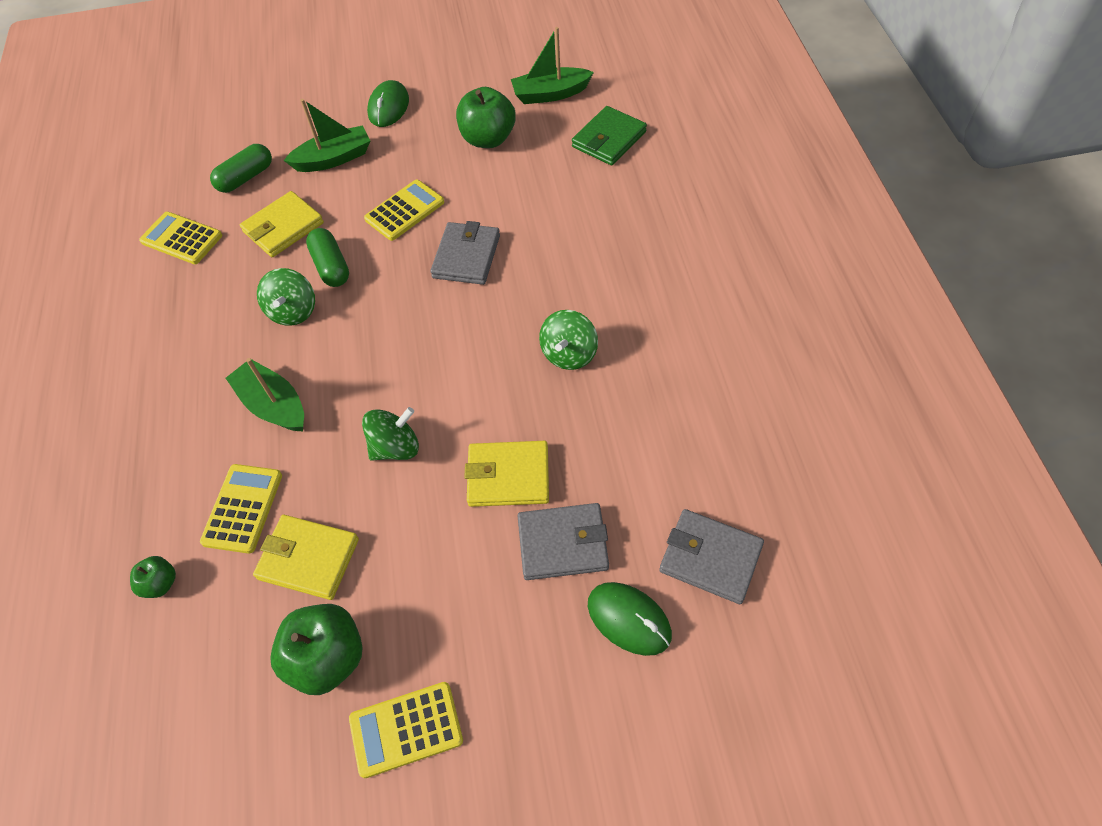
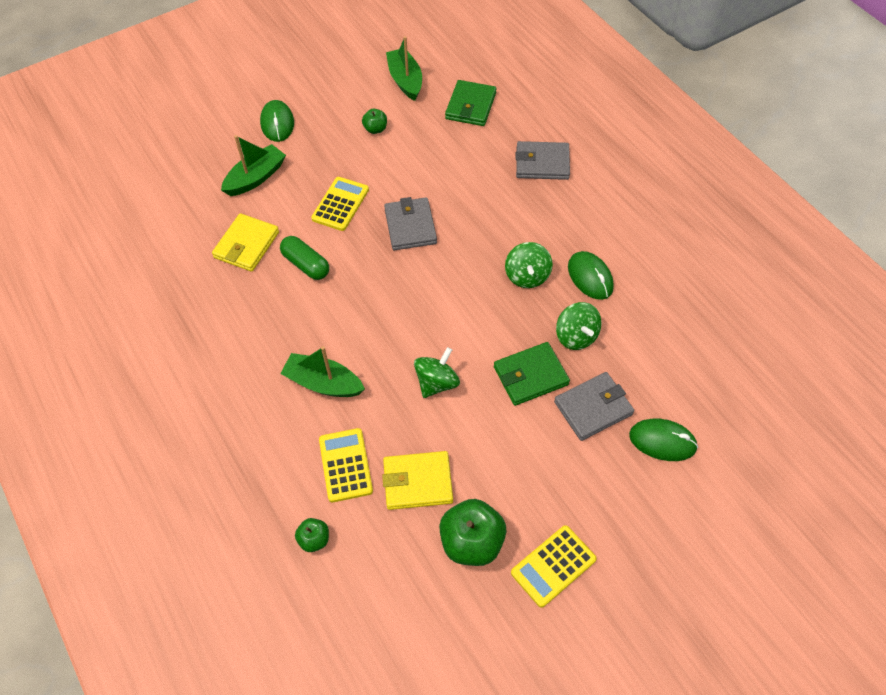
camera: 25 degrees left, 0 degrees up
(181, 239) = (162, 278): yellow calculator -> none
(246, 178) = (188, 213): green capsule -> none
(293, 311) = (295, 308): green spinning top -> green spinning top (576, 336)
(488, 139) = (375, 129): green apple -> green apple, size x0.52
(508, 476) = (530, 376): yellow wallet -> green wallet
(550, 94) = (405, 80): green boat -> green boat turned 105 degrees clockwise
(645, 378) = (590, 277): none -> green mouse
(710, 558) = (694, 383): grey wallet -> grey wallet (542, 163)

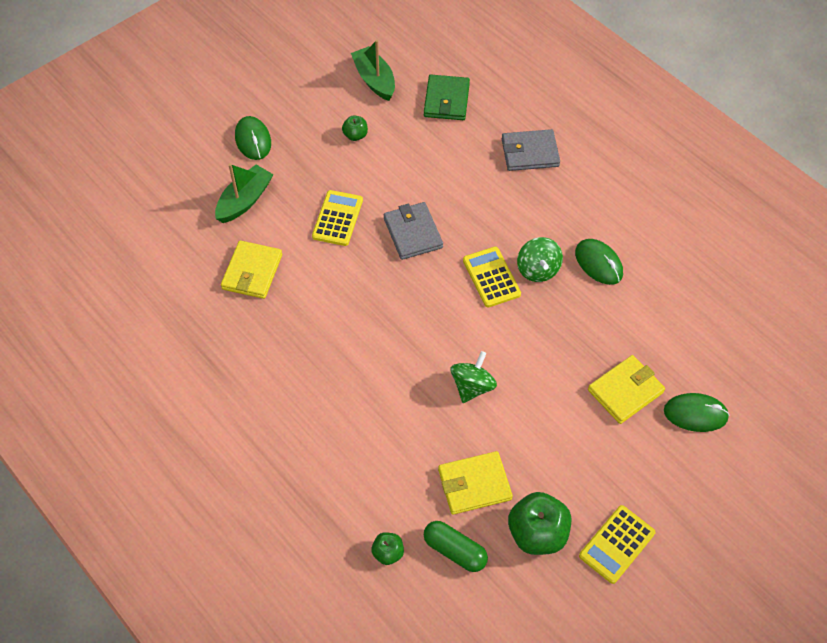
camera: 10 degrees left, 0 degrees up
(306, 264) = (317, 285): green capsule -> green capsule (455, 550)
(323, 383) = (362, 401): green boat -> none
(345, 465) = (402, 478): yellow calculator -> yellow calculator (491, 277)
(530, 376) = (560, 368): green wallet -> none
(576, 336) = (596, 323): green spinning top -> none
(593, 408) = (625, 391): grey wallet -> yellow wallet

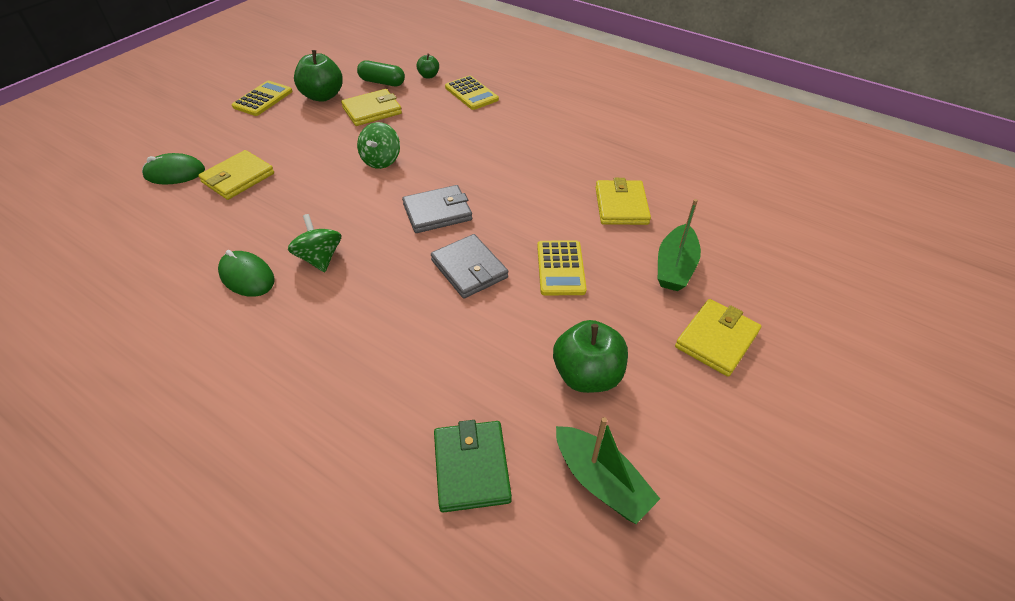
camera: 165 degrees right, 10 degrees down
(253, 140) = (716, 340): green mouse -> yellow wallet
(355, 135) = (587, 375): green apple -> green apple, size x1.94
(491, 277) = (372, 242): yellow calculator -> yellow calculator (471, 93)
(530, 153) = (330, 401): grey wallet -> grey wallet (437, 212)

